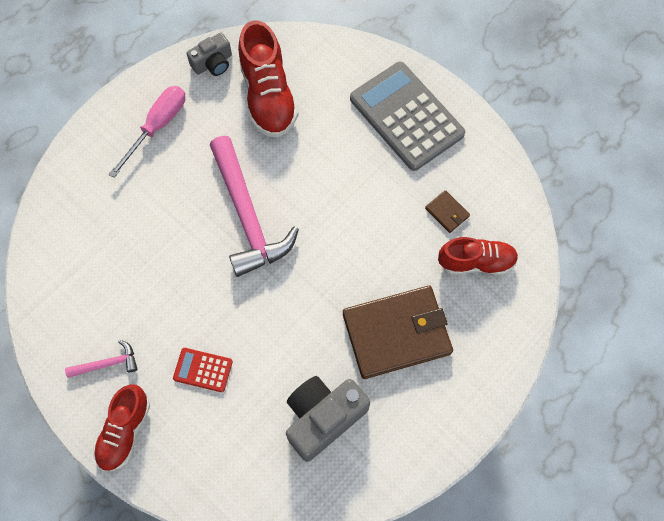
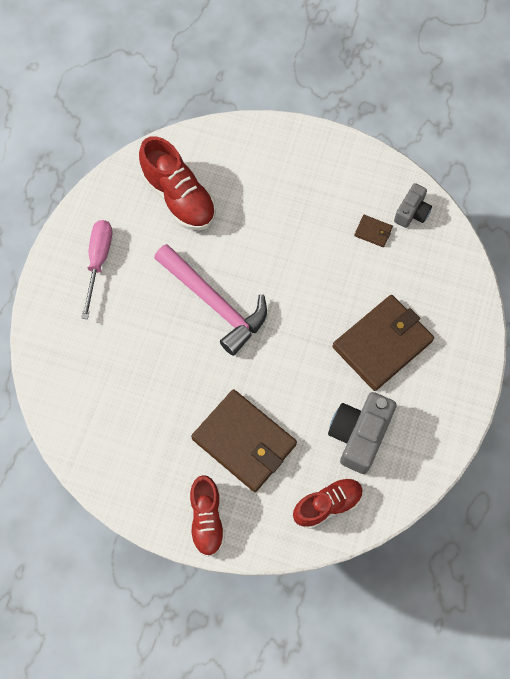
camera: 25 degrees left, 0 degrees up
(107, 363) = (163, 472): pink hammer -> none
(203, 370) = (244, 442): red calculator -> brown wallet
(213, 63) = (117, 189): grey camera -> grey camera (411, 212)
(406, 116) = (301, 168): grey calculator -> none
(476, 262) = (415, 261): red shoe -> red shoe (327, 504)

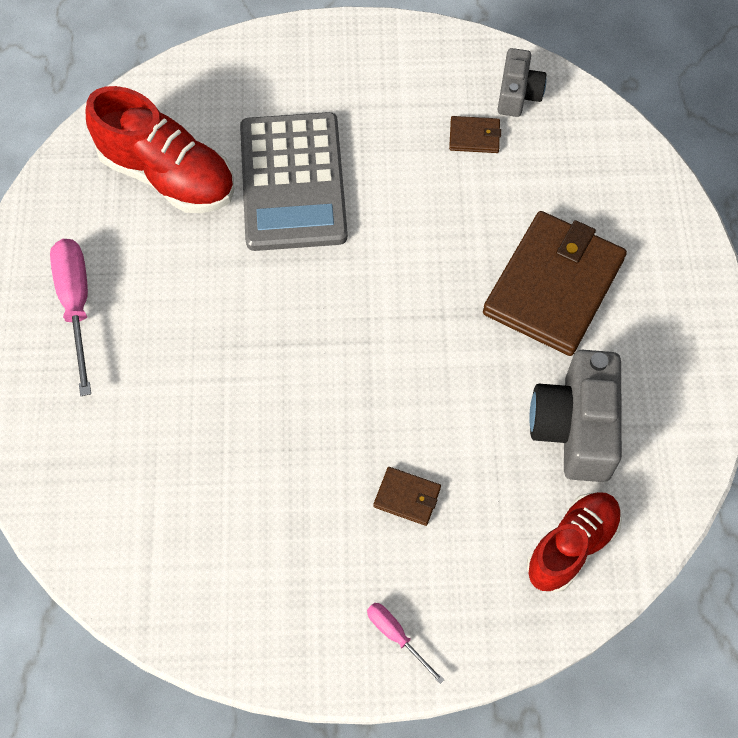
camera: 20 degrees left, 5 degrees down
(207, 519) = (396, 636): red shoe -> pink screwdriver
(214, 303) = (280, 308): pink hammer -> none
(244, 442) = (407, 497): brown wallet -> brown wallet, size x0.41
(251, 226) = (292, 182): none -> grey calculator

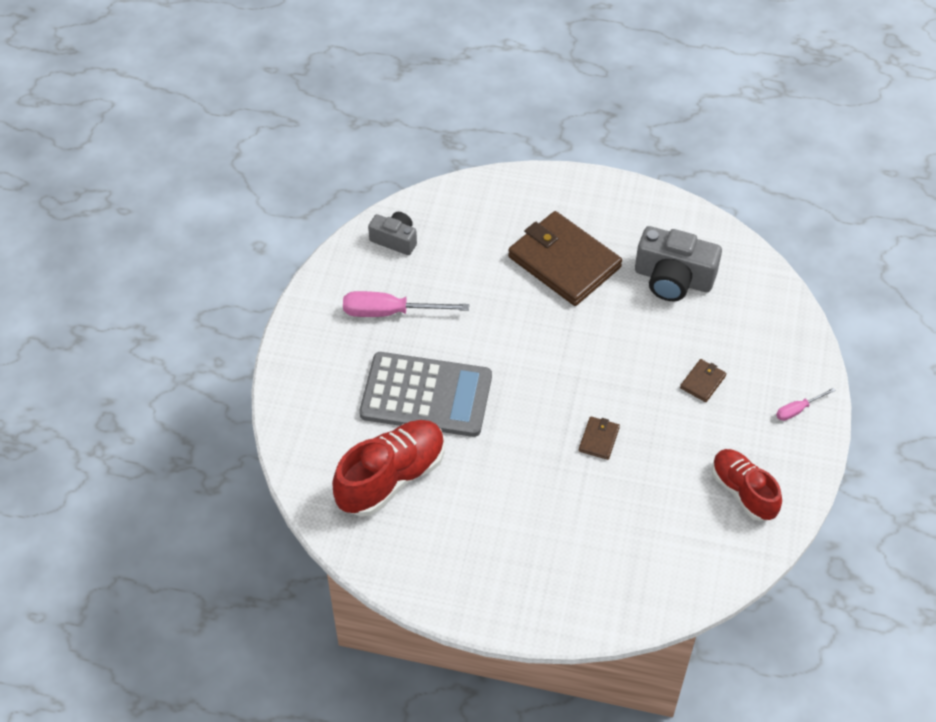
camera: 75 degrees left, 10 degrees down
(76, 305) = (494, 560): pink screwdriver -> pink screwdriver (390, 312)
(474, 137) = (424, 275): brown wallet -> brown wallet (599, 439)
(571, 546) = (755, 303): red shoe -> red shoe (743, 492)

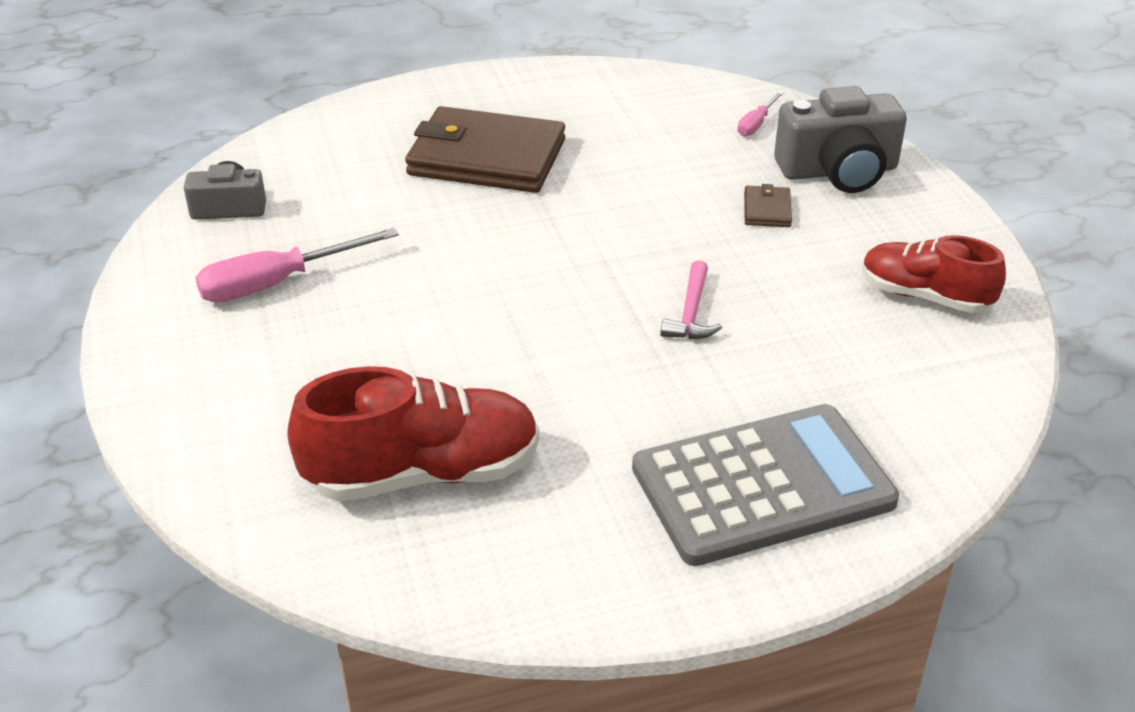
camera: 30 degrees left, 15 degrees down
(391, 478) = (422, 473): red shoe -> red shoe turned 60 degrees clockwise
(426, 395) = (403, 355): grey calculator -> grey calculator (762, 485)
(599, 439) = (691, 312): brown wallet -> pink hammer
(673, 278) = (638, 130): grey camera -> grey camera (838, 171)
(798, 410) = (904, 196): pink screwdriver -> pink screwdriver (756, 124)

